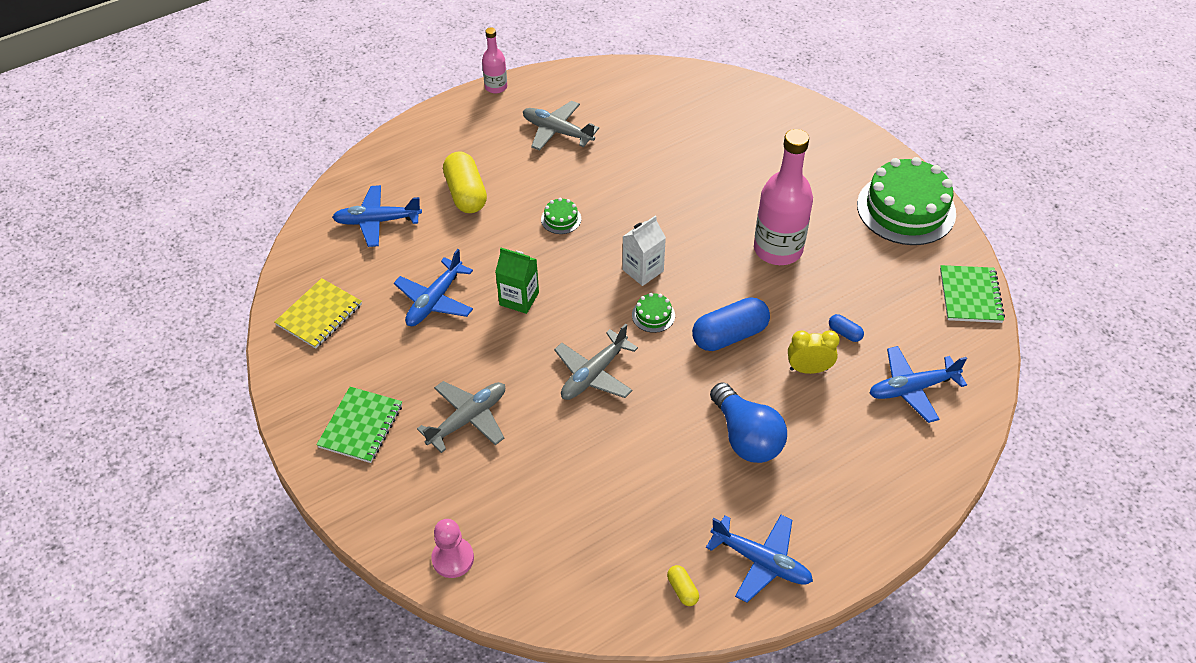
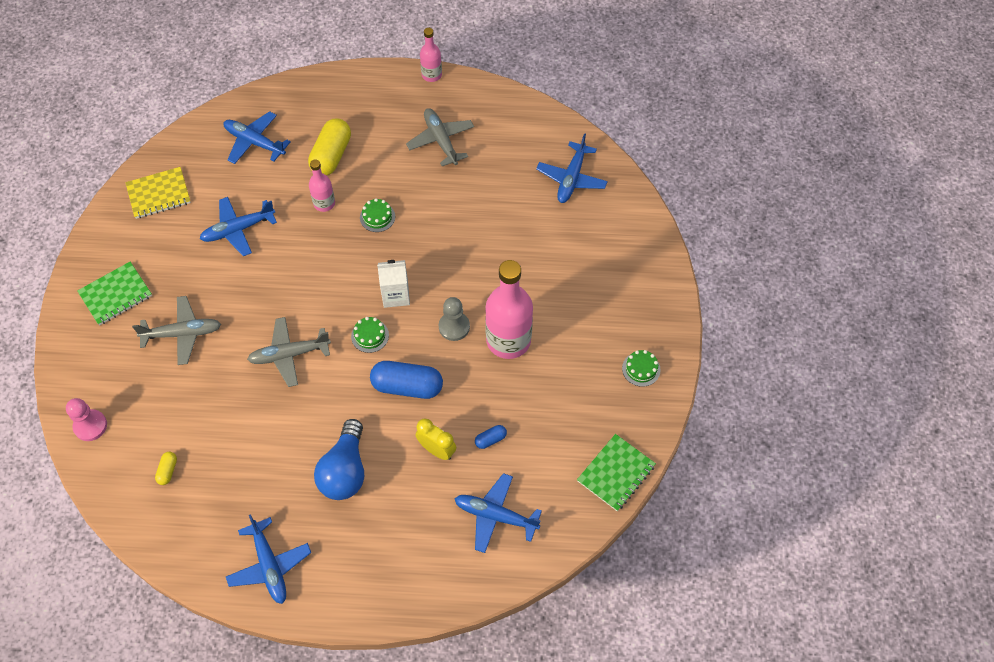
camera: 35 degrees right, 10 degrees up
(499, 235) = (324, 203): none -> pink bottle
(519, 299) = (293, 263): green carton -> none
(682, 589) = (203, 548): yellow capsule -> yellow capsule (168, 471)
(701, 103) = (571, 178): none -> blue plane
(721, 265) = (454, 327): none -> grey pawn
(844, 333) = (490, 439): blue capsule -> blue capsule turned 75 degrees clockwise
(906, 209) = (641, 369): green cake -> green cake, size x0.41

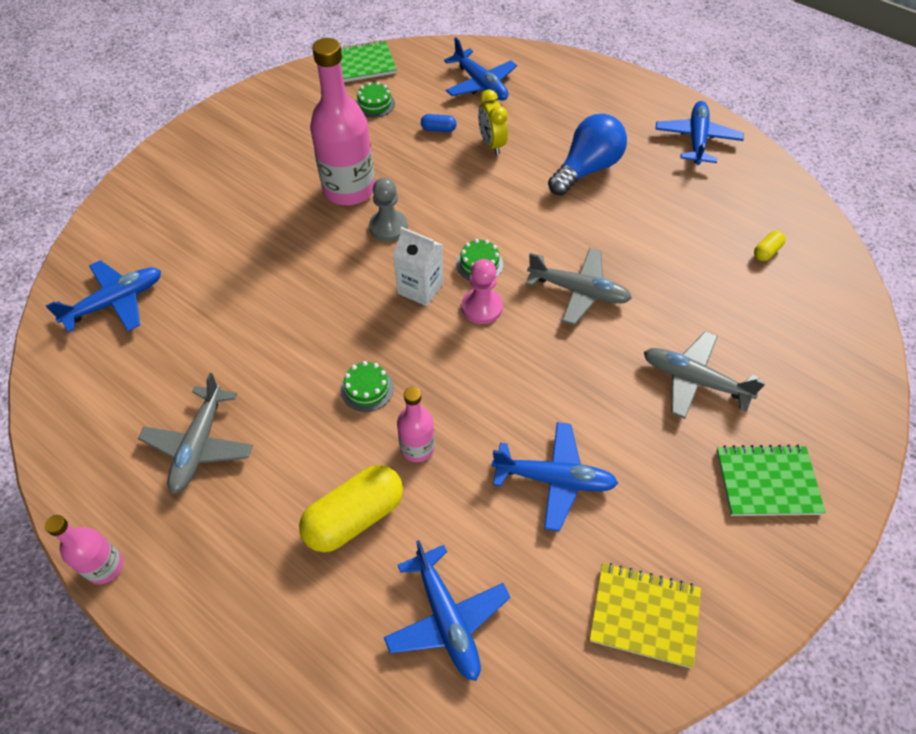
camera: 145 degrees left, 5 degrees down
(90, 426) = (844, 336): pink pawn -> pink pawn (482, 307)
(407, 386) = (478, 202): blue capsule -> none
(641, 369) = (262, 112): green cake -> green cake (374, 104)

